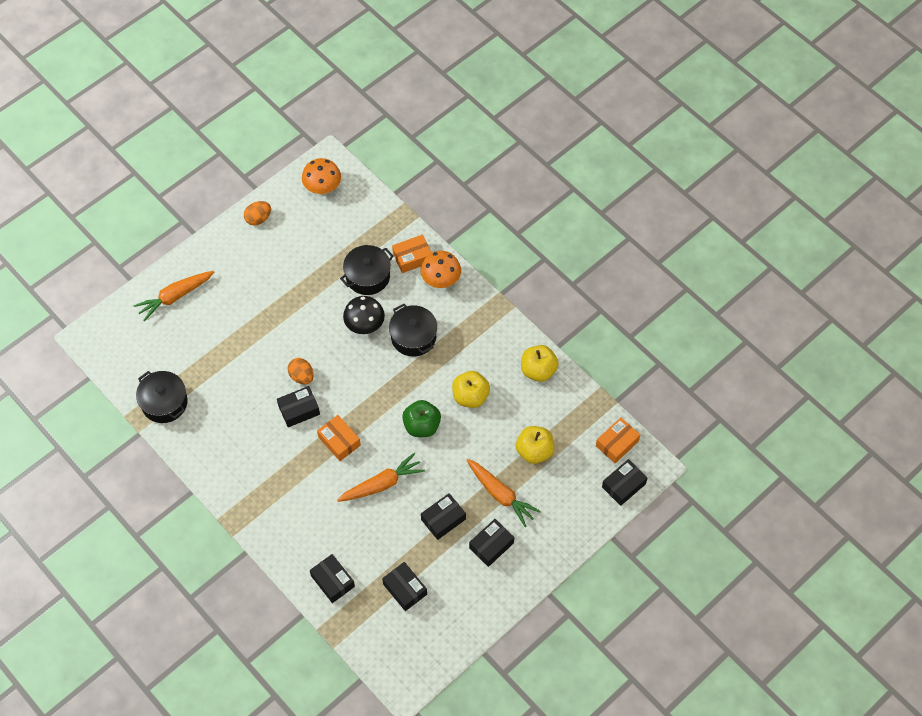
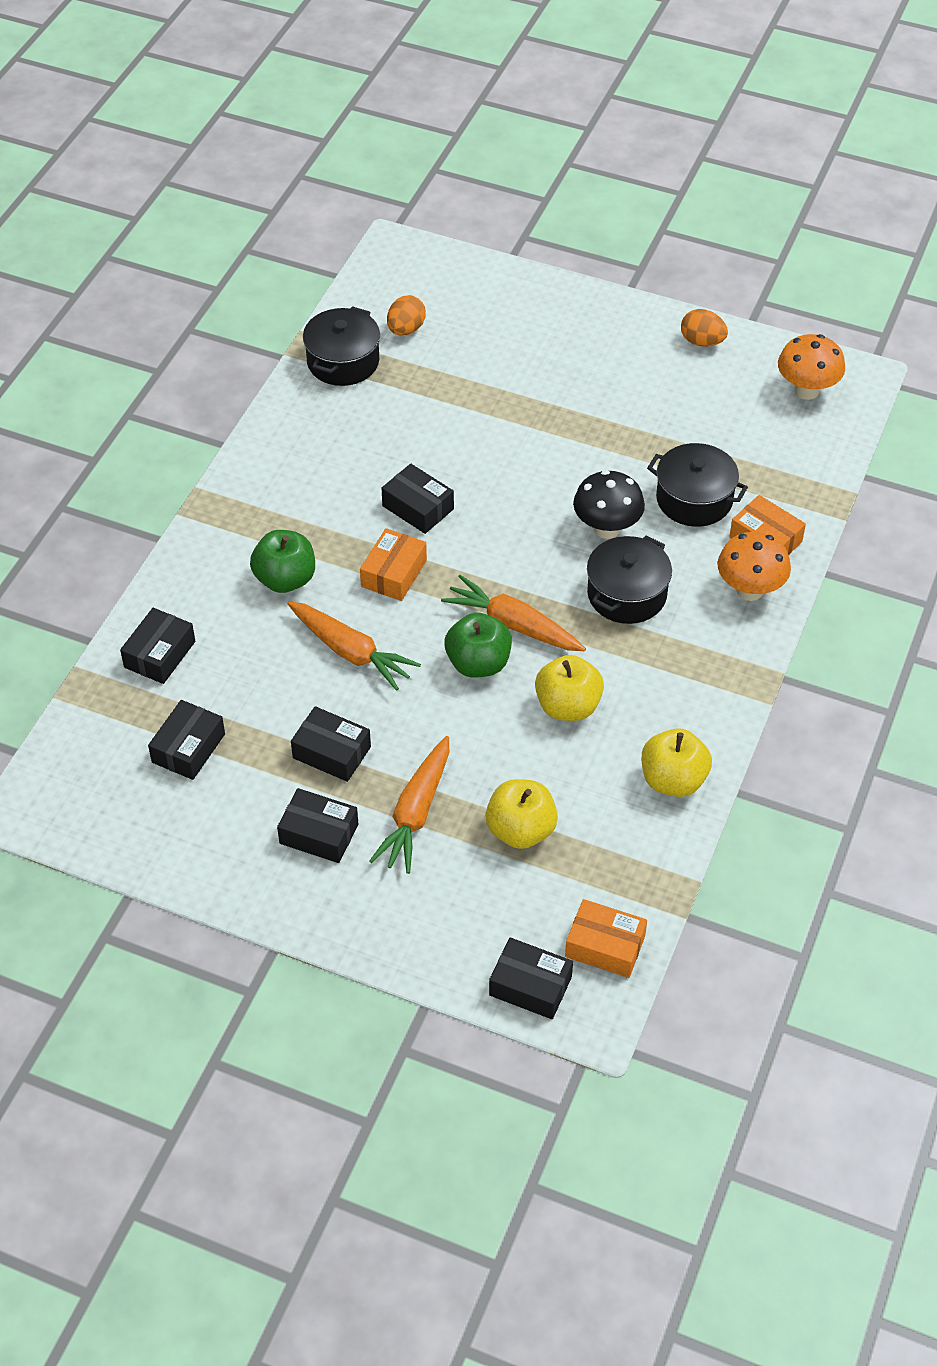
camera: 65 degrees right, 10 degrees down
(175, 297) = (514, 307): orange carrot -> orange carrot (513, 625)
(301, 376) = (475, 489): orange egg -> orange egg (406, 329)
(313, 497) = (285, 579): none -> green apple

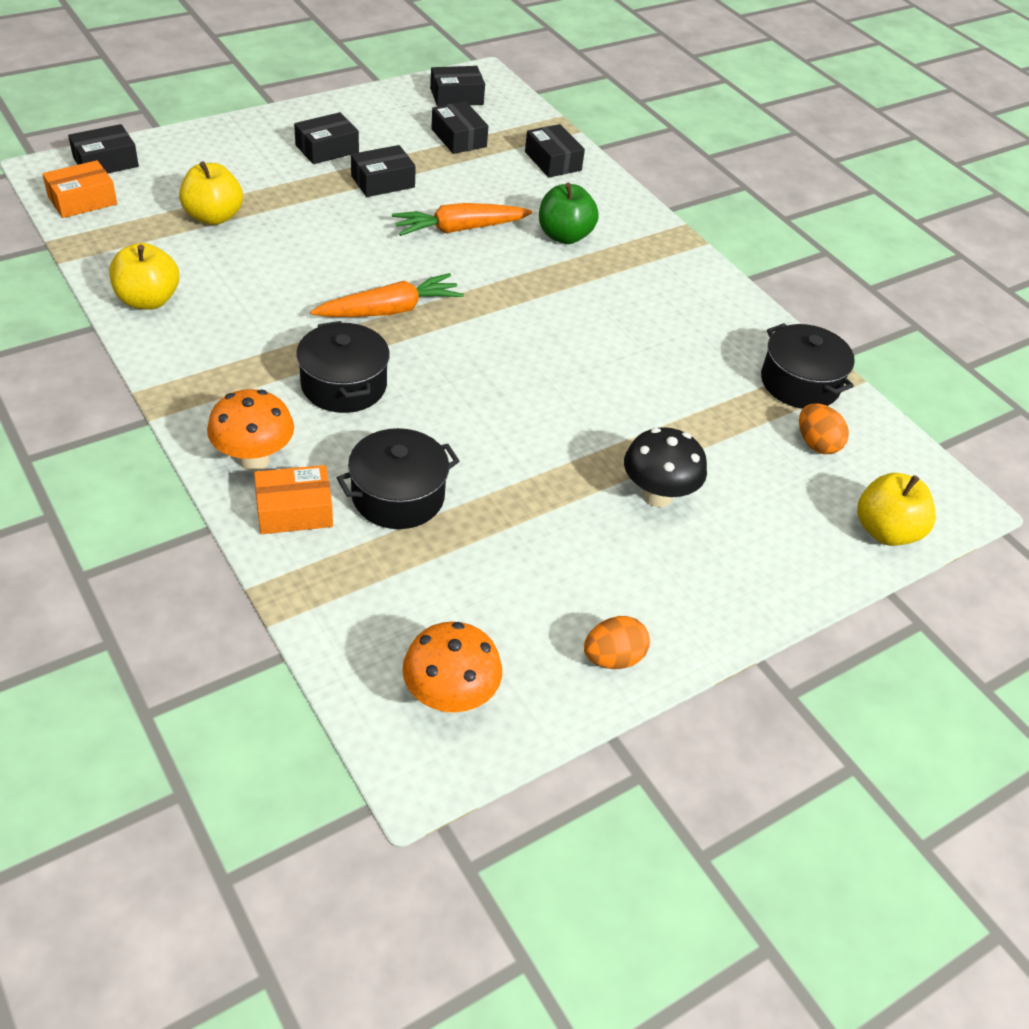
camera: 120 degrees right, 5 degrees down
(394, 573) = (512, 284): orange box -> none
(416, 812) = (289, 187): orange carrot -> none
(418, 507) = (571, 331): black box -> black box (456, 96)
(478, 663) = (375, 275): green apple -> none
(568, 706) = (280, 292): yellow apple -> yellow apple (885, 531)
(607, 528) = (428, 418): black mushroom -> black mushroom (657, 495)

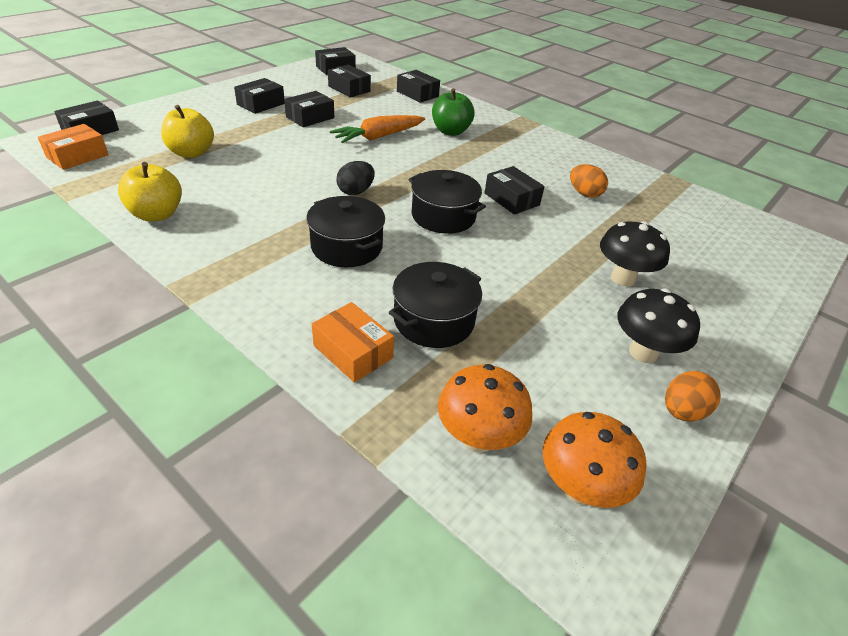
camera: 15 degrees left, 5 degrees down
(254, 459) = (298, 317): orange mushroom -> orange mushroom (478, 438)
(294, 510) = (353, 352): orange box -> orange box turned 75 degrees clockwise
(389, 310) = (356, 191): orange carrot -> black egg
(585, 358) = (511, 199): none -> black box
(616, 587) = (643, 352): none -> black mushroom
(799, 383) = (656, 191): black pot -> black pot (443, 216)
(816, 444) = (695, 224): orange egg -> orange egg (584, 194)
(885, 531) = (782, 270): yellow apple -> none

